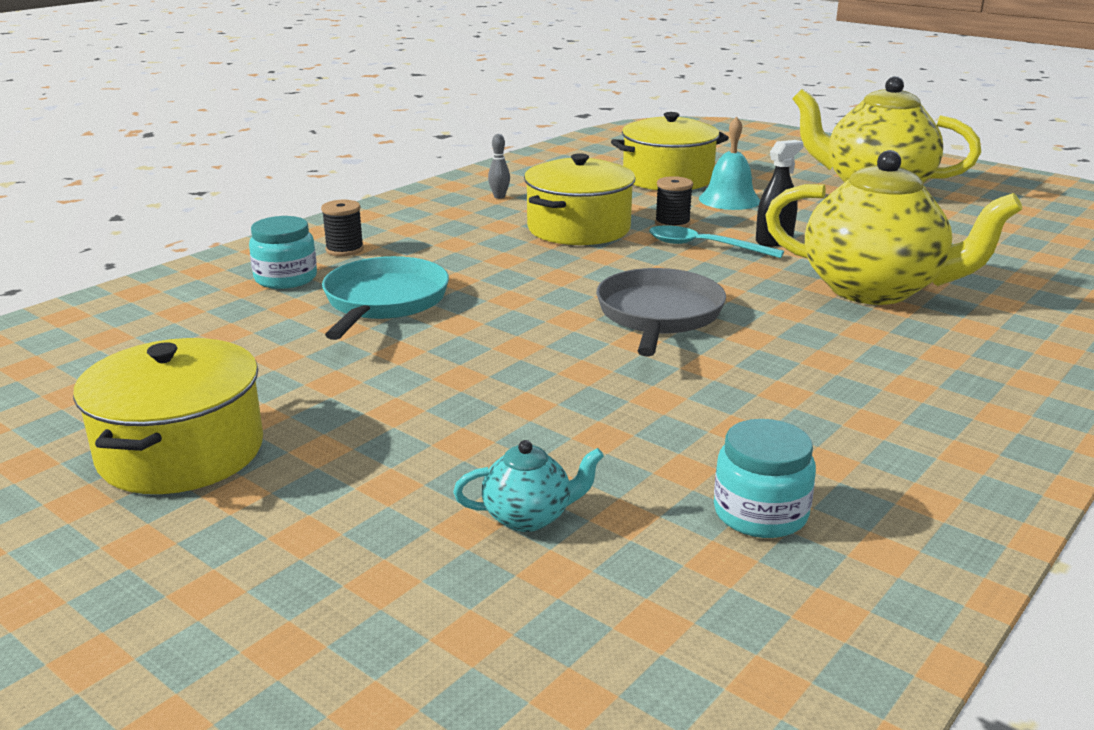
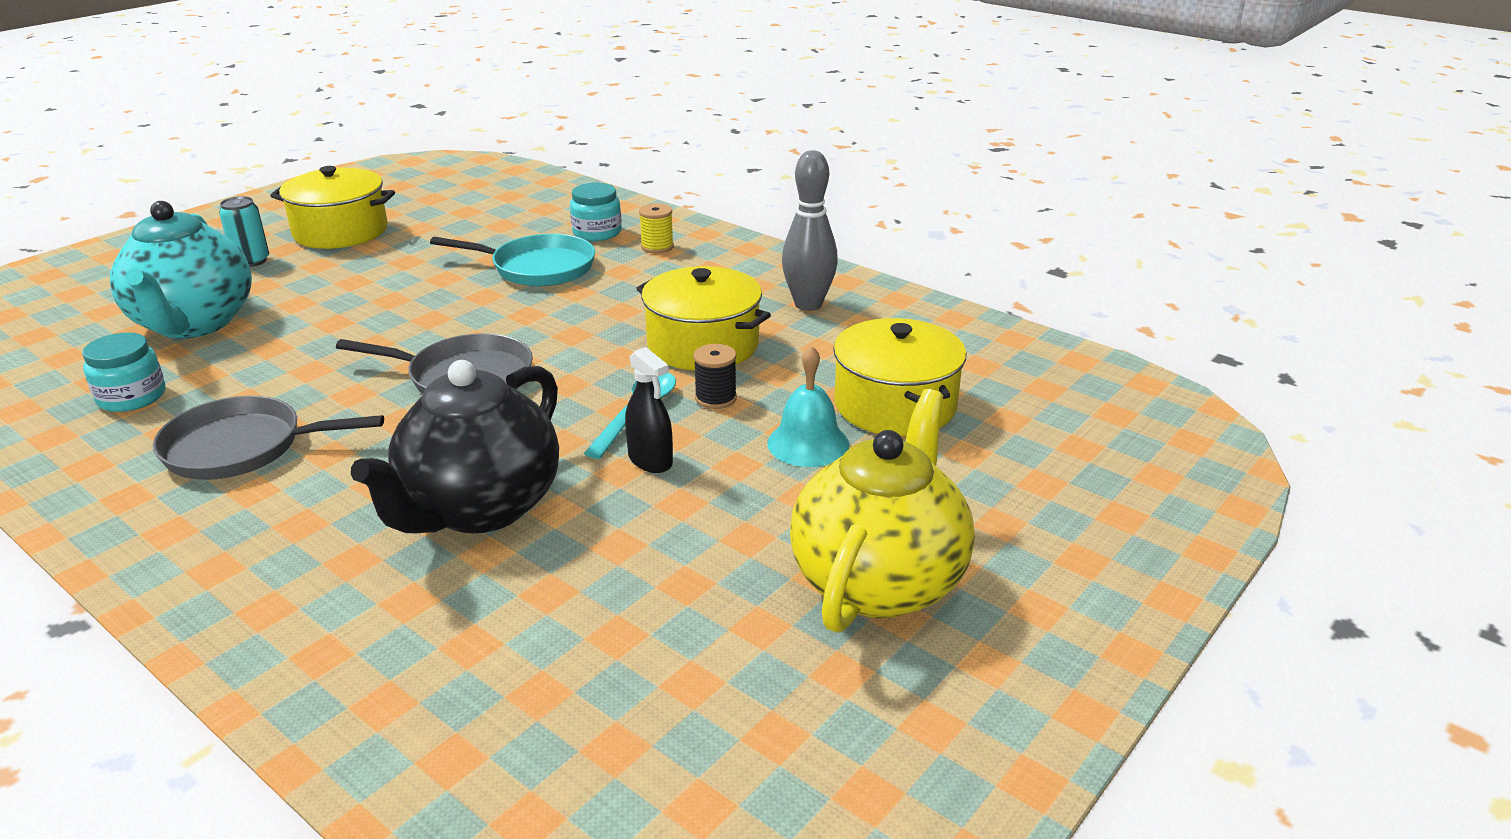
camera: 90 degrees right, 5 degrees up
(280, 516) = (251, 261): none -> turquoise can
(344, 250) = (657, 247): black spool -> yellow spool
(499, 197) = (808, 304): grey bowling pin -> grey bowling pin, size x2.27
(528, 517) = (194, 324): turquoise teapot -> turquoise teapot, size x2.36
(840, 407) = (242, 447): none -> grey pan
(873, 290) = (479, 508): yellow teapot -> black teapot

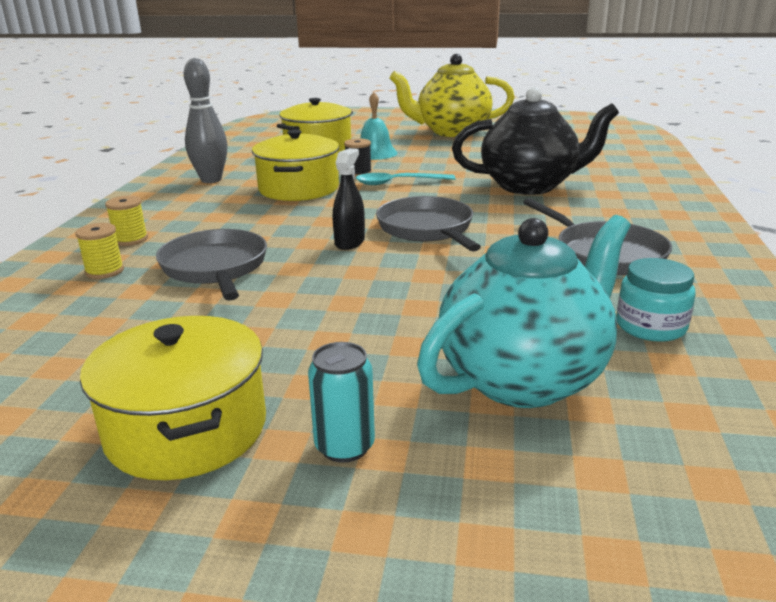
camera: 120 degrees left, 5 degrees down
(537, 268) = (215, 268): turquoise pan -> grey pan
(597, 232) = (104, 271): turquoise jar -> yellow spool
(650, 460) = (435, 171): black spray bottle -> black spray bottle (349, 242)

